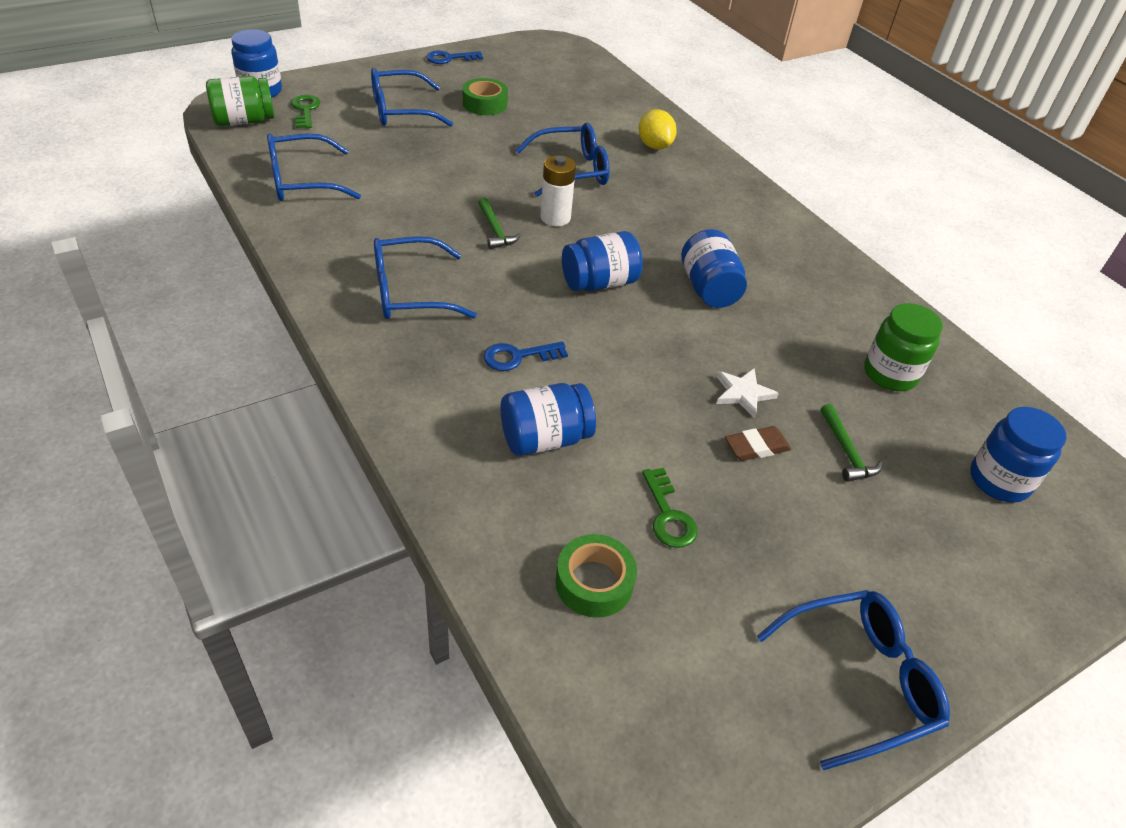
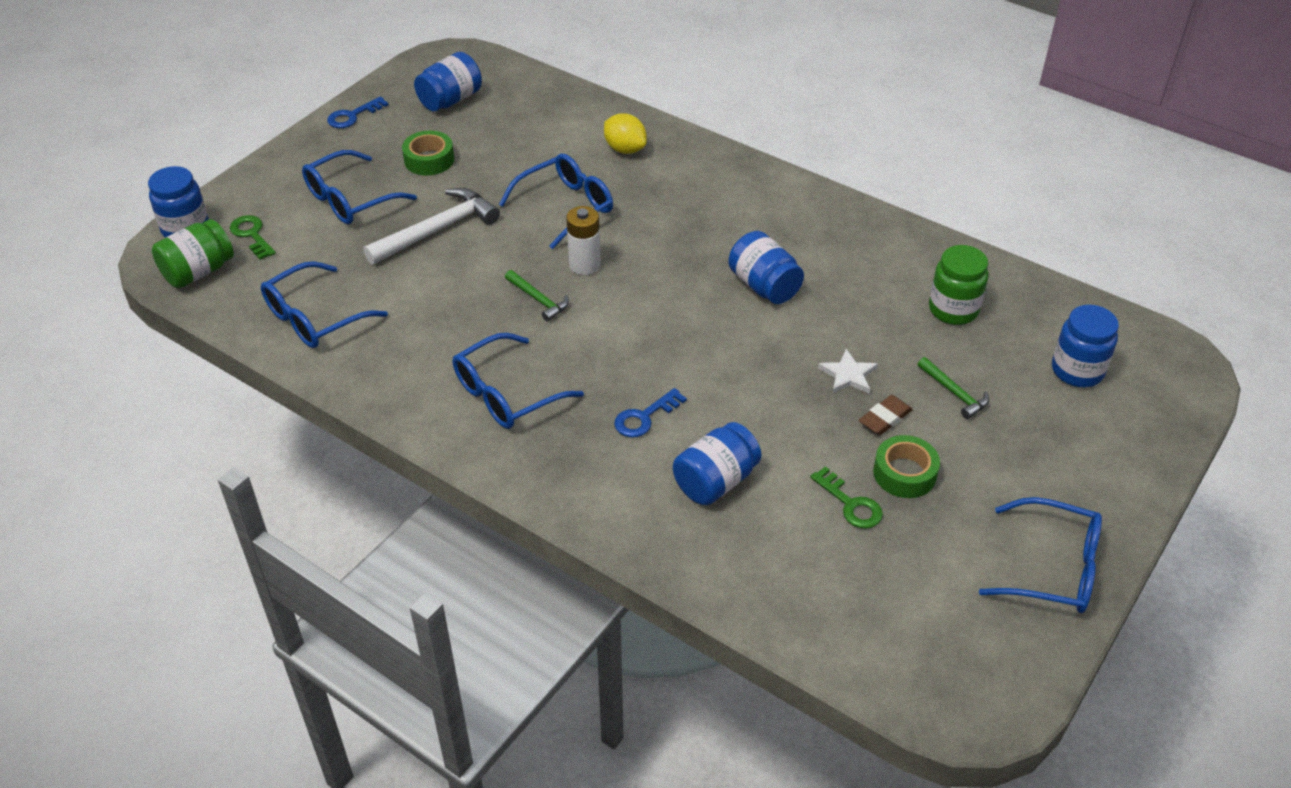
camera: 20 degrees left, 0 degrees up
(452, 153) = (437, 230): none -> white hammer
(594, 582) = (828, 581): green tape -> green tape (904, 473)
(599, 283) = (667, 317): blue jar -> blue jar (450, 100)
(860, 680) = (1053, 568): blue glasses -> blue glasses turned 60 degrees clockwise

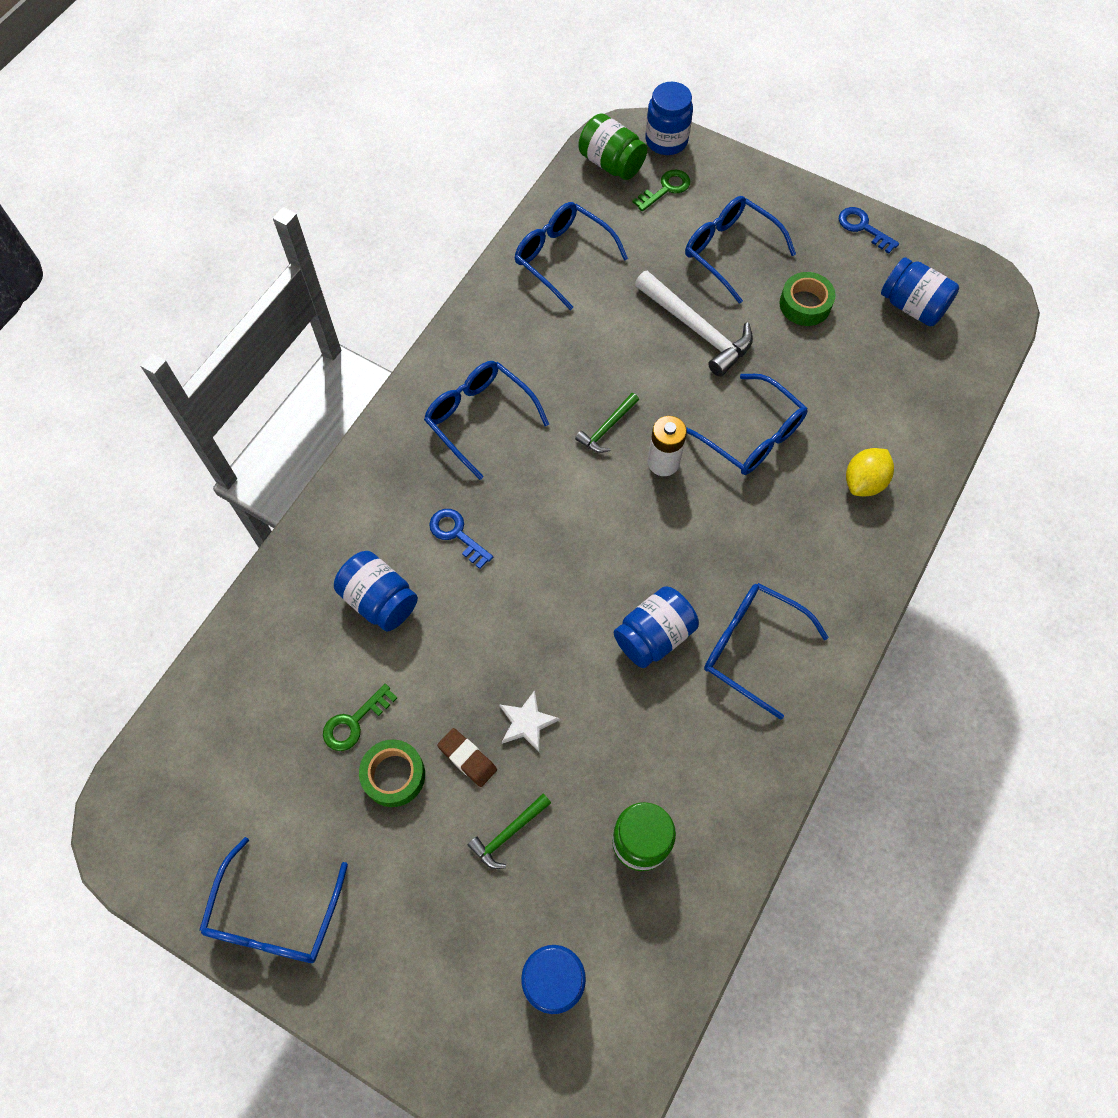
camera: 85 degrees right, 20 degrees up
(777, 229) = (751, 647): none -> blue glasses

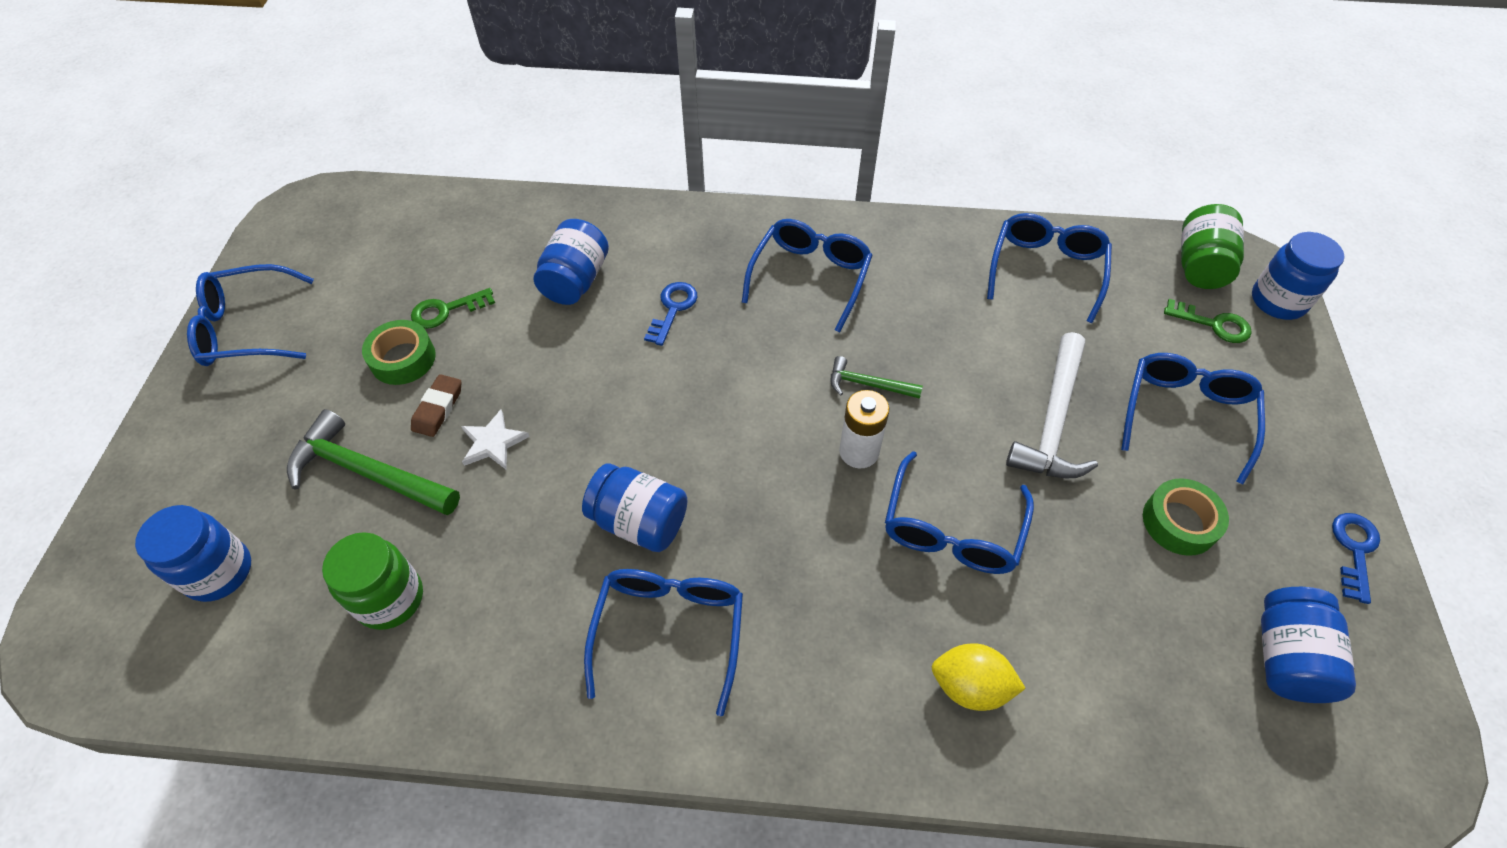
camera: 65 degrees right, 10 degrees down
(354, 722) = (447, 310): green key -> green key turned 45 degrees counterclockwise
(508, 833) = (368, 472): green hammer -> green hammer, size x1.85

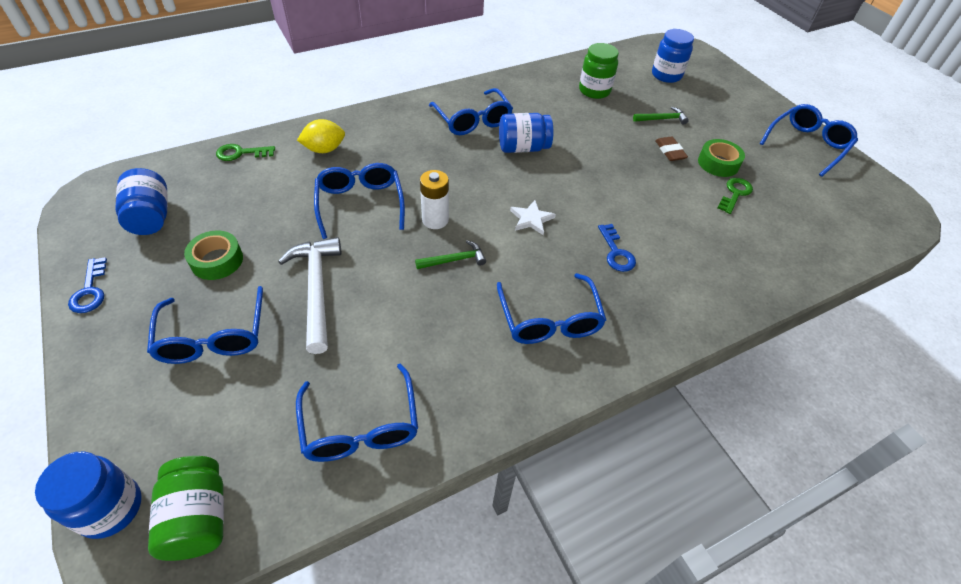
camera: 145 degrees right, 5 degrees down
(368, 472) = (662, 119): green hammer -> green hammer, size x0.54
(493, 442) = (626, 149): white star -> white star (531, 219)
(576, 280) = (693, 243): blue jar -> none
(1213, 324) = (186, 441): green key -> green key (241, 153)

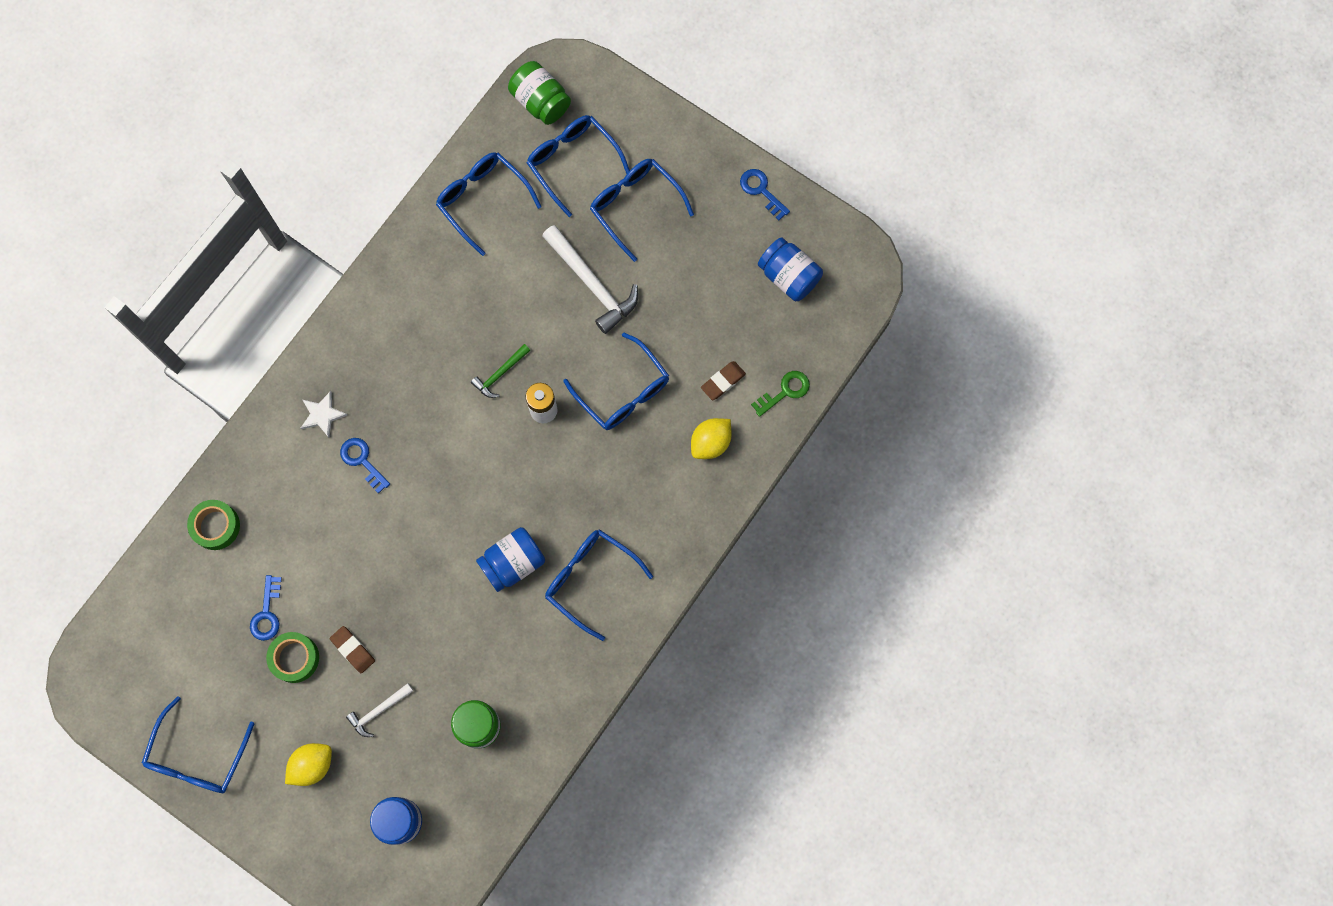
camera: 155 degrees right, 25 degrees up
(111, 508) = (596, 80): blue jar -> none
(217, 260) = (693, 266): green tape -> green tape (216, 526)
(278, 177) = (723, 381): none -> brown eraser
(531, 219) = (456, 461): white star -> white star (322, 415)
(549, 320) = (391, 355): blue glasses -> blue glasses (572, 162)
(662, 119) = (378, 711): green hammer -> white hammer
(719, 113) = (312, 765): none -> yellow lemon
(735, 194) = (267, 613): green key -> blue key

